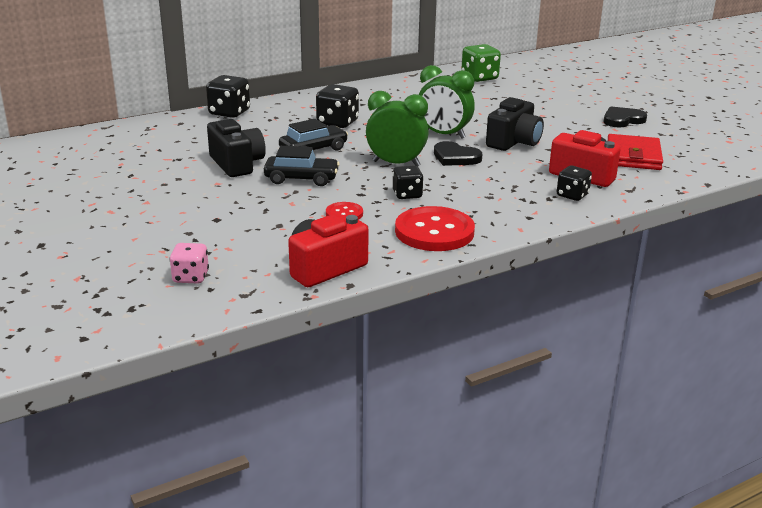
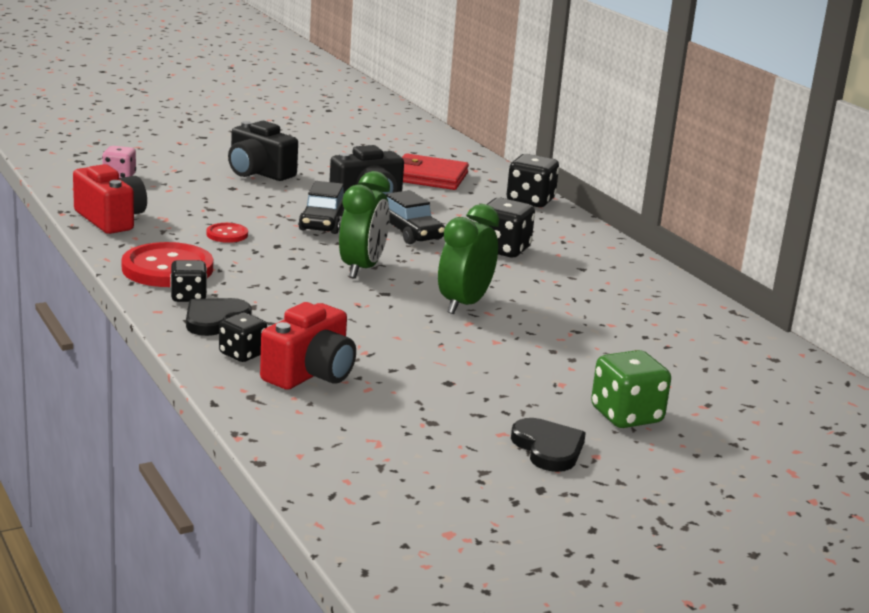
camera: 90 degrees right, 5 degrees down
(407, 195) = (268, 265): black dice -> black dice (188, 297)
(455, 157) = (381, 302): black heart -> black heart (215, 320)
(479, 78) = (740, 359): green dice -> green dice (626, 416)
(514, 142) = (437, 345): black camera -> black camera (259, 173)
(633, 156) = (377, 424): red wallet -> red wallet (429, 177)

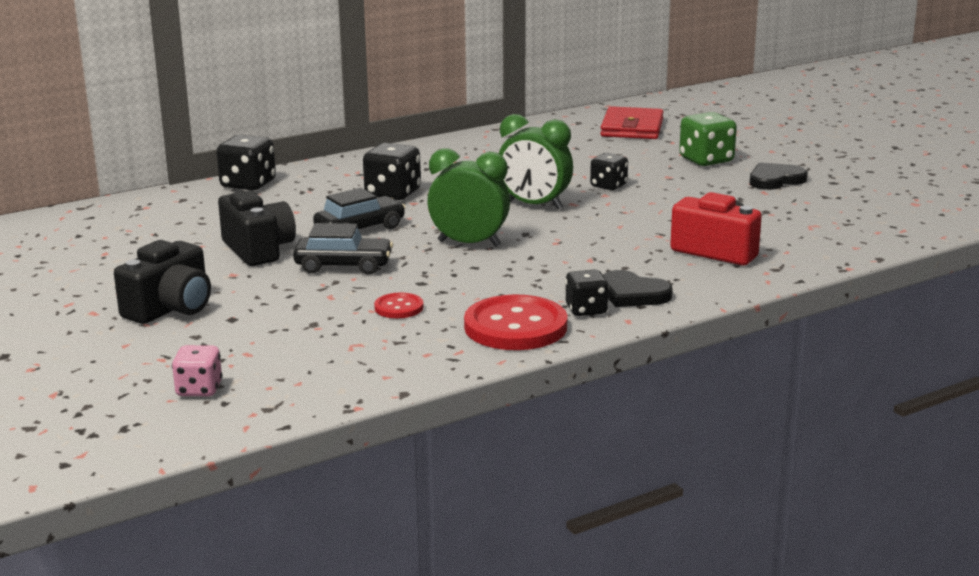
camera: 90 degrees left, 0 degrees up
(110, 219) = (371, 374): red camera -> none
(242, 354) = (699, 277): black dice -> black dice (608, 186)
(429, 177) = (175, 225): red wallet -> red wallet (632, 128)

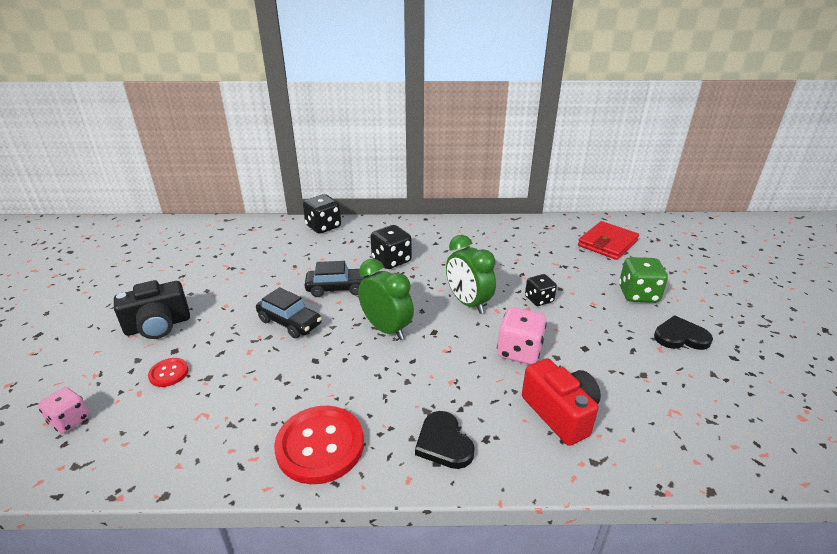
camera: 30 degrees right, 10 degrees up
(258, 249) = (263, 287): black camera -> none
(399, 307) = (272, 383): red button -> red button (169, 373)
(586, 310) = (389, 448): black dice -> none
(633, 225) = (519, 351): none -> pink dice

